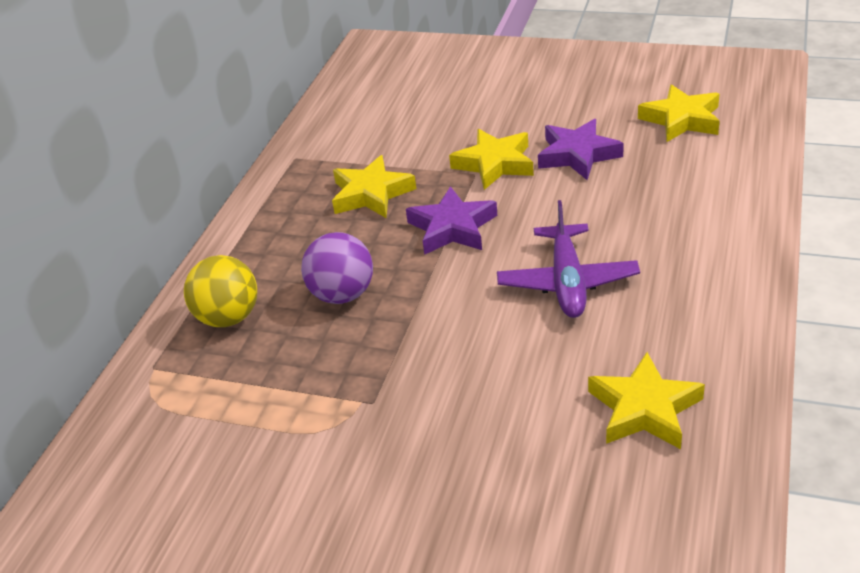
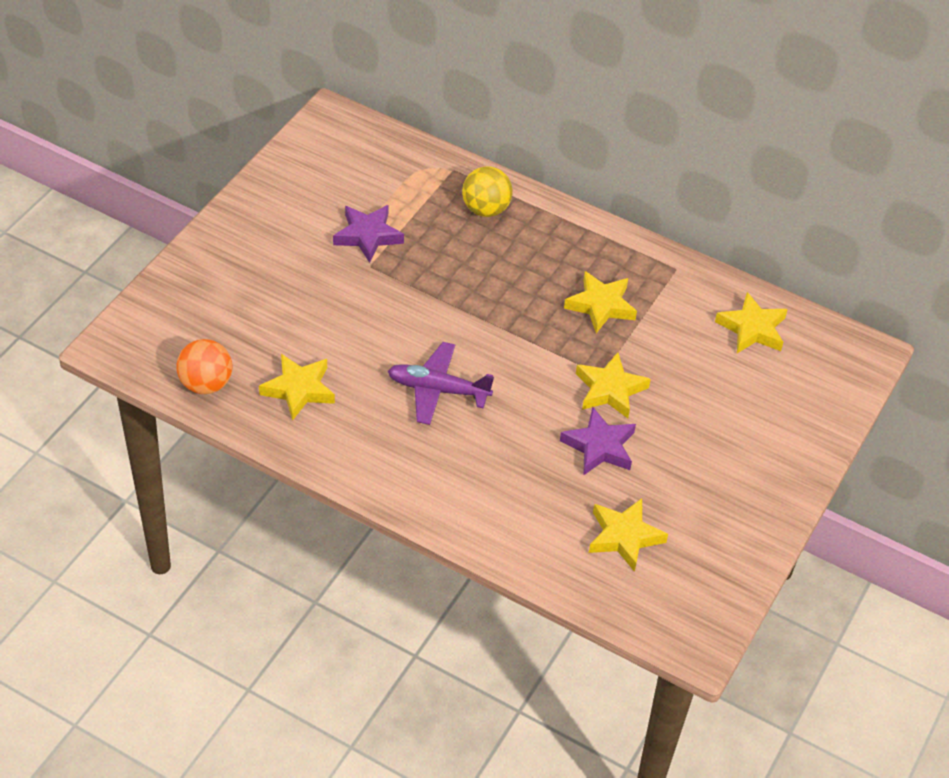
camera: 95 degrees right, 10 degrees up
(342, 294) = (482, 269): purple ball -> none
(366, 101) = (752, 329): none -> yellow star
(452, 228) = (533, 343): purple star -> purple star (368, 236)
(699, 521) = (206, 384): none -> orange ball

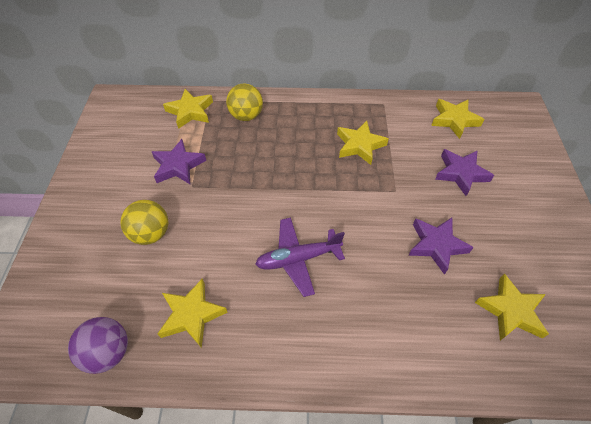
camera: 25 degrees left, 5 degrees up
(206, 384) = (108, 352): orange ball -> purple ball
(299, 296) = (151, 233): none -> yellow ball
(610, 390) = (409, 199): yellow star -> yellow star (190, 111)
(699, 391) = (461, 173): none -> purple star

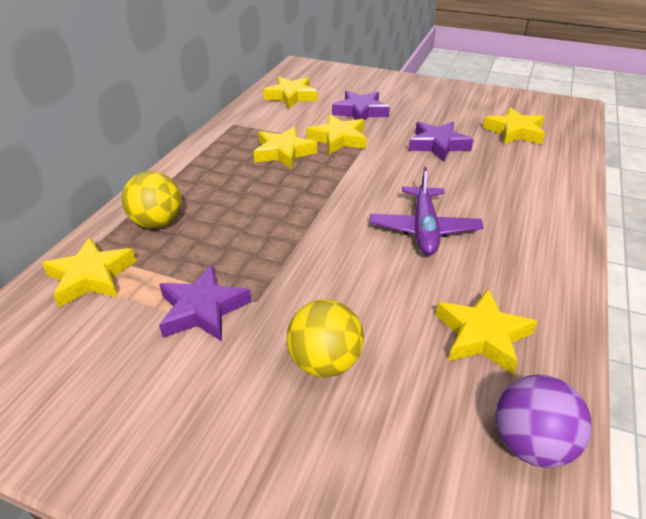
camera: 70 degrees left, 15 degrees down
(401, 172) = (338, 139): none -> yellow star

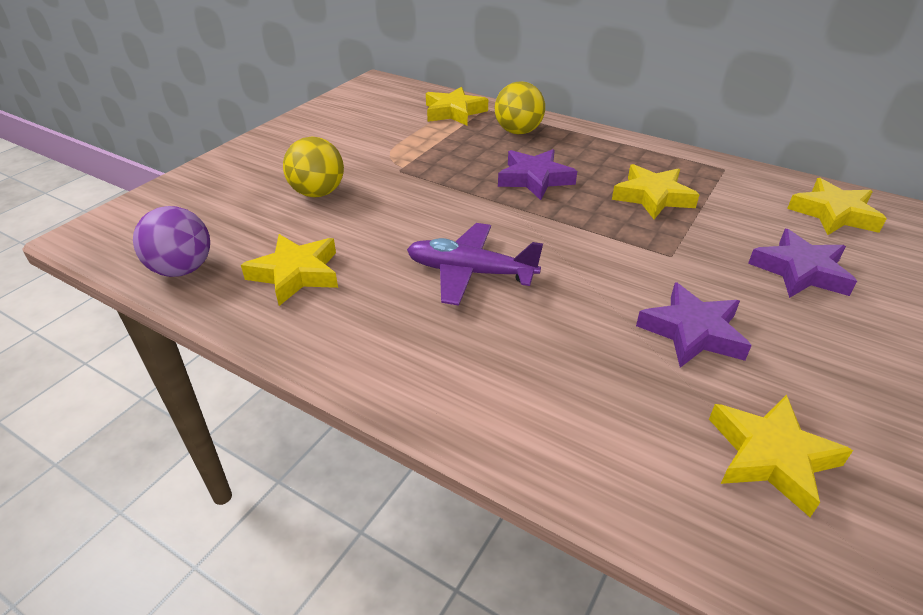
camera: 100 degrees right, 0 degrees up
(203, 309) = (399, 150): purple star -> purple star (535, 179)
(338, 139) = (696, 240): yellow star -> none

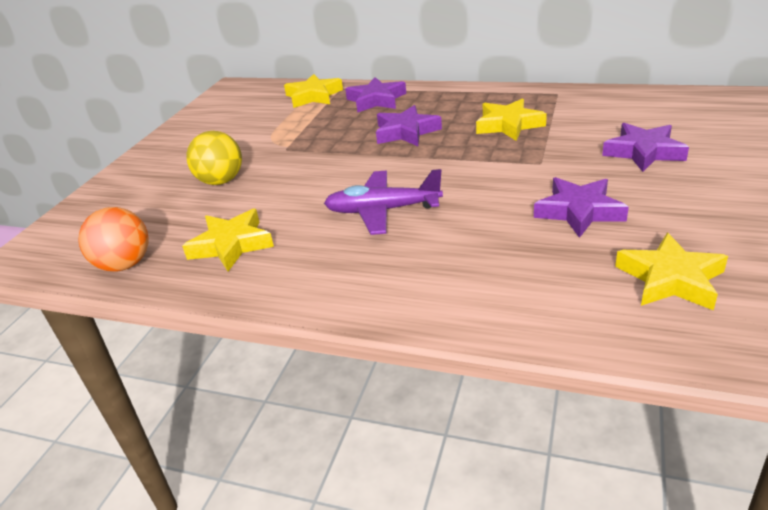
camera: 10 degrees left, 5 degrees down
(182, 269) = (125, 265): purple ball -> orange ball
(518, 132) = (376, 100): yellow ball -> purple star
(833, 214) = (653, 108): yellow star -> none

